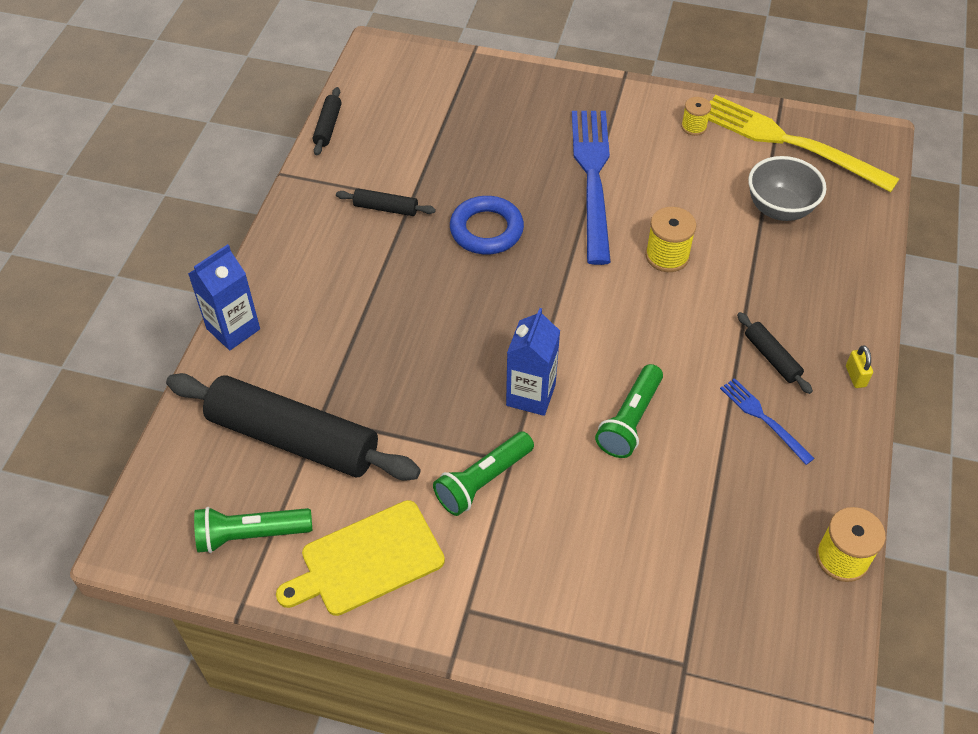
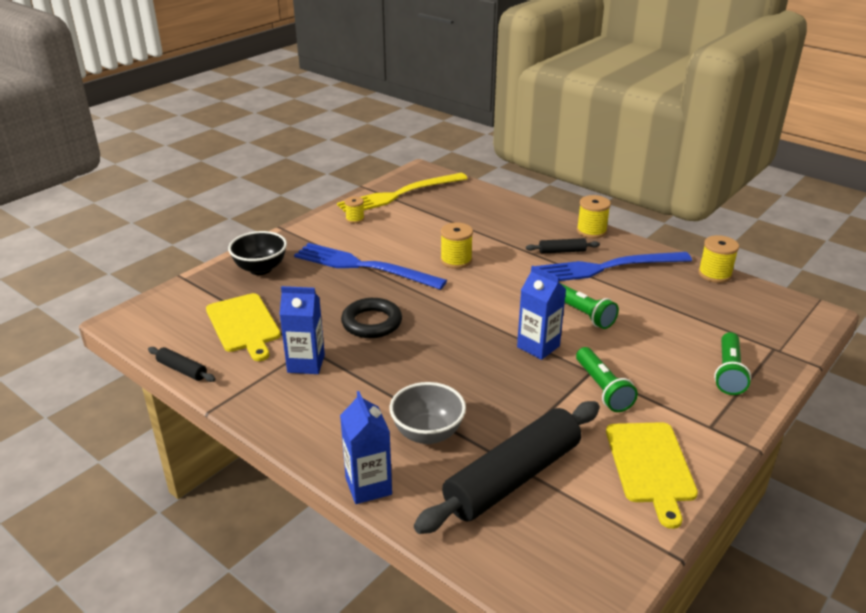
camera: 65 degrees left, 20 degrees down
(251, 535) = (601, 529): green flashlight -> green flashlight (728, 372)
(386, 208) = (306, 363): black rolling pin -> blue carton
(421, 134) = (244, 325): none -> yellow cutting board
(486, 230) = (372, 323): blue ring -> black ring
(529, 98) = (260, 269): none -> black bowl
(764, 418) = (606, 268): blue fork -> blue fork, size x2.11
(779, 209) = (449, 214): grey bowl -> grey bowl (427, 433)
(855, 376) = (591, 231): yellow padlock -> yellow spool

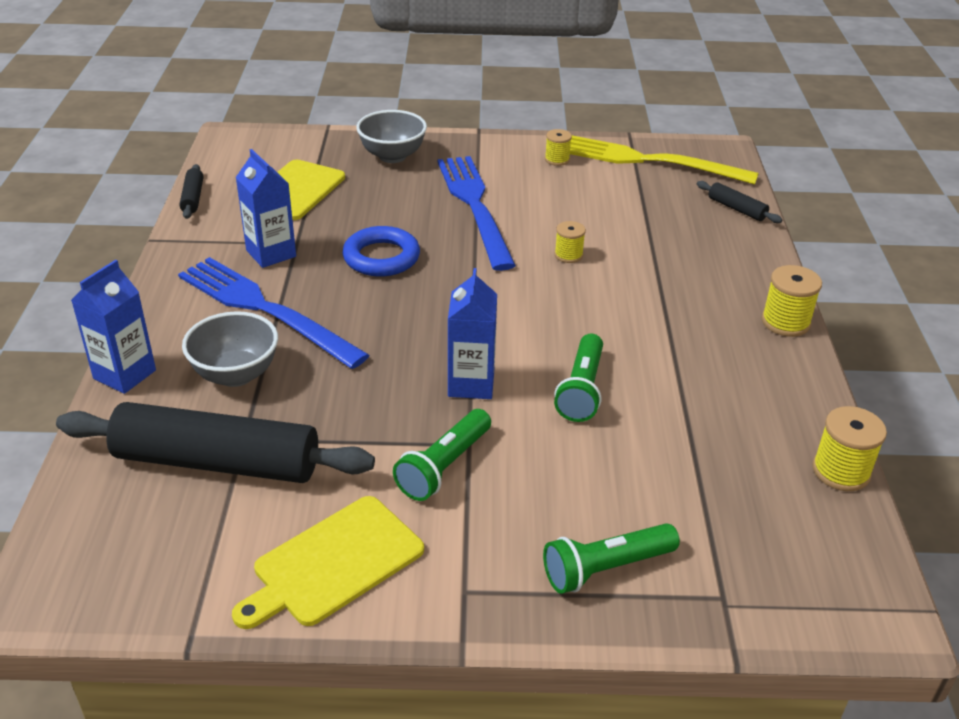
camera: 50 degrees right, 5 degrees up
(260, 269) = (392, 156): black bowl -> grey bowl
(372, 323) = (381, 257): black ring -> blue ring
(456, 260) = (568, 255): yellow spool -> yellow spool, size x0.64
(562, 251) = (700, 319): black rolling pin -> black rolling pin (736, 209)
(606, 268) = (714, 368): blue fork -> blue fork (266, 310)

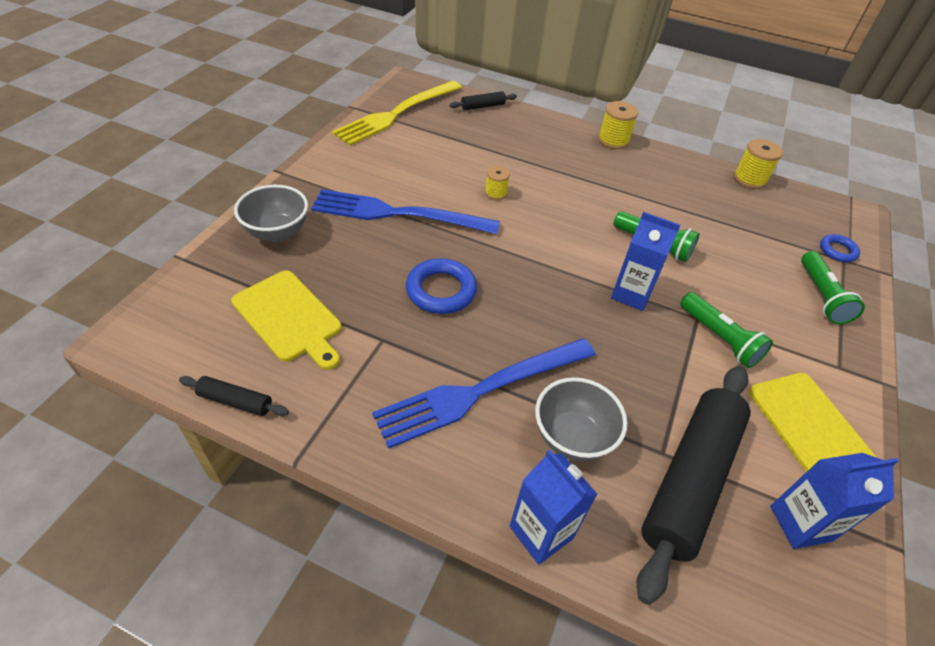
camera: 70 degrees left, 10 degrees up
(271, 253) = (389, 362): blue carton -> blue carton (800, 523)
(557, 159) = (360, 150): yellow spool -> none
(741, 588) = (837, 251): none -> blue ring

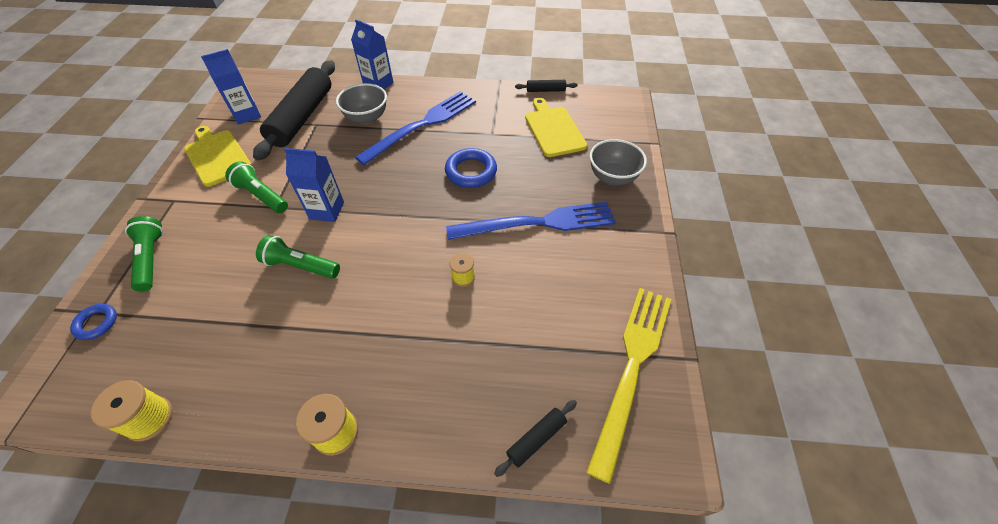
camera: 165 degrees right, 5 degrees up
(289, 318) = (553, 130): yellow cutting board -> yellow cutting board turned 45 degrees clockwise

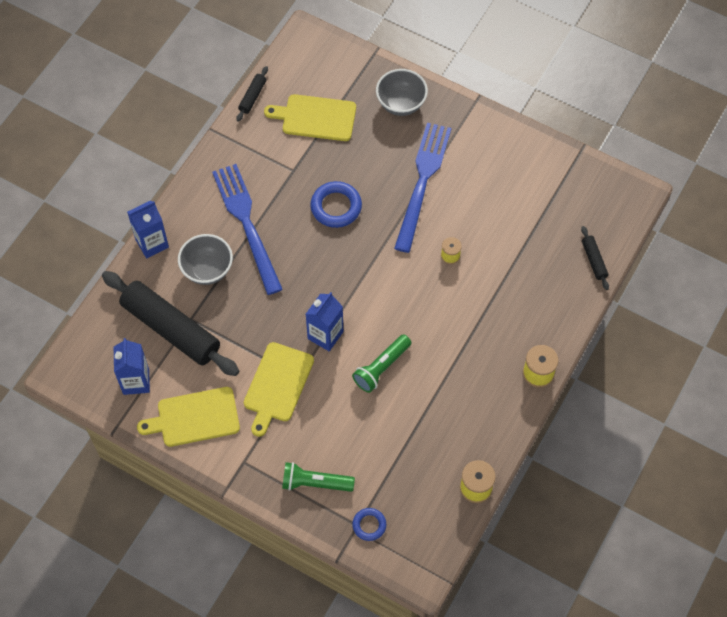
camera: 65 degrees left, 10 degrees up
(261, 196) = (277, 385): green flashlight -> yellow cutting board
(632, 368) = (573, 184): yellow fork -> none

